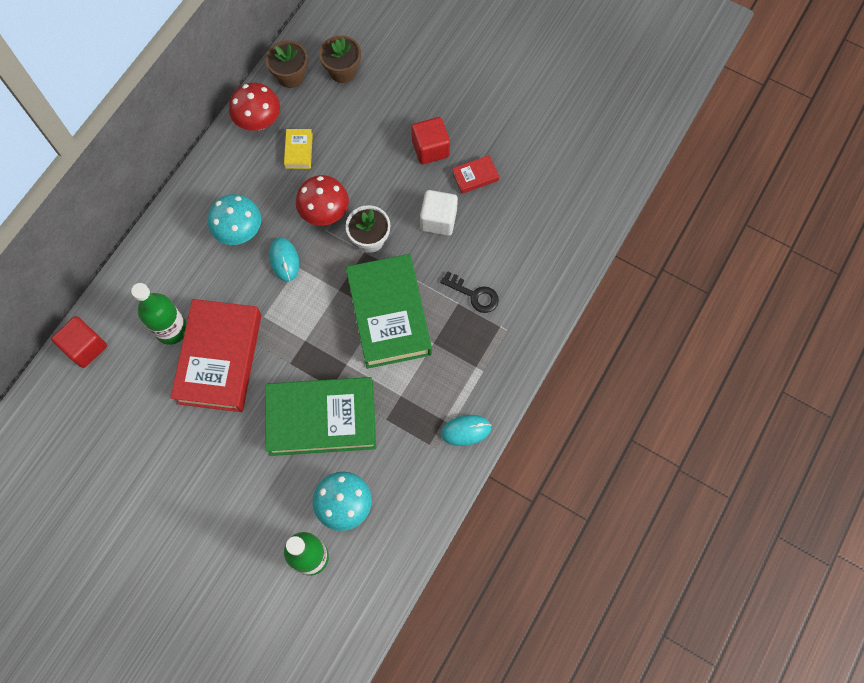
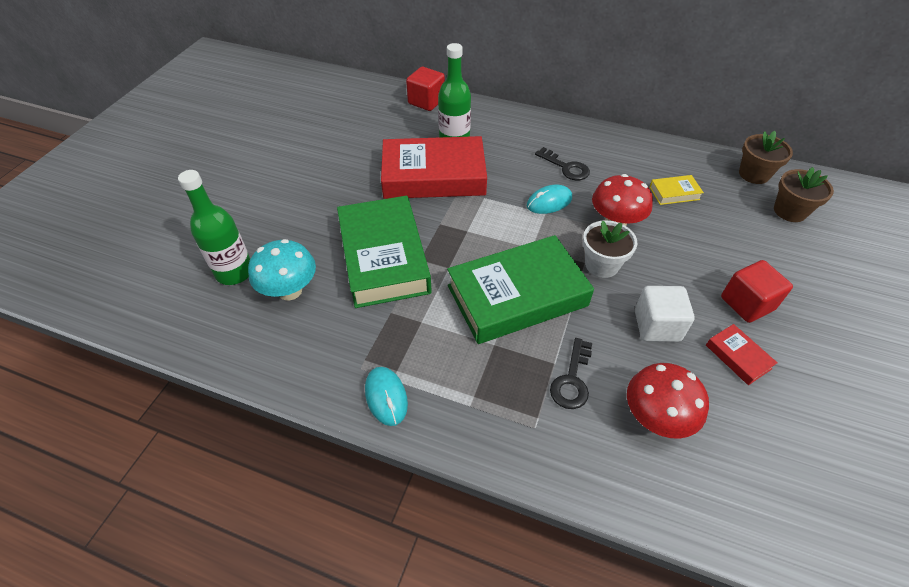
camera: 80 degrees right, 20 degrees down
(239, 231) = (566, 167): turquoise mushroom -> black key
(259, 121) = (688, 161): red mushroom -> red mushroom (655, 418)

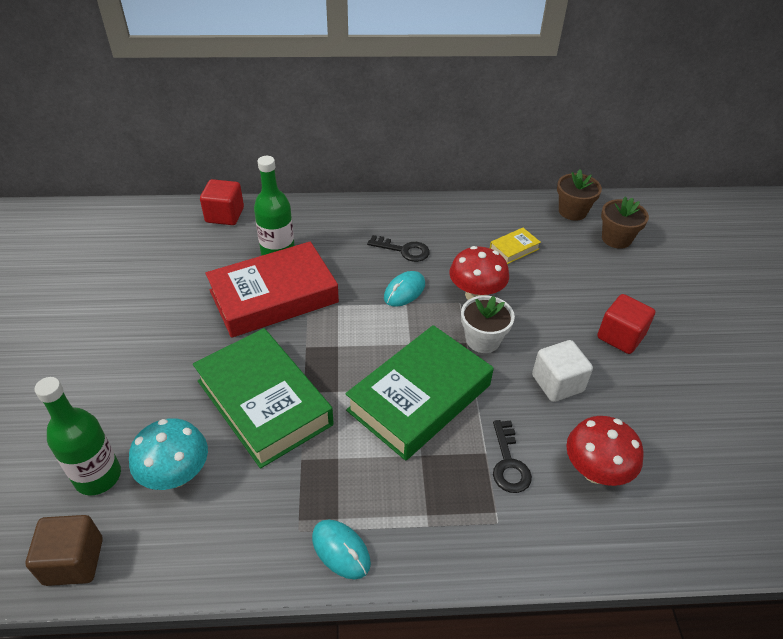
camera: 25 degrees left, 5 degrees down
(188, 327) = (74, 561): none -> brown cube
(738, 357) = (635, 389): red book -> none

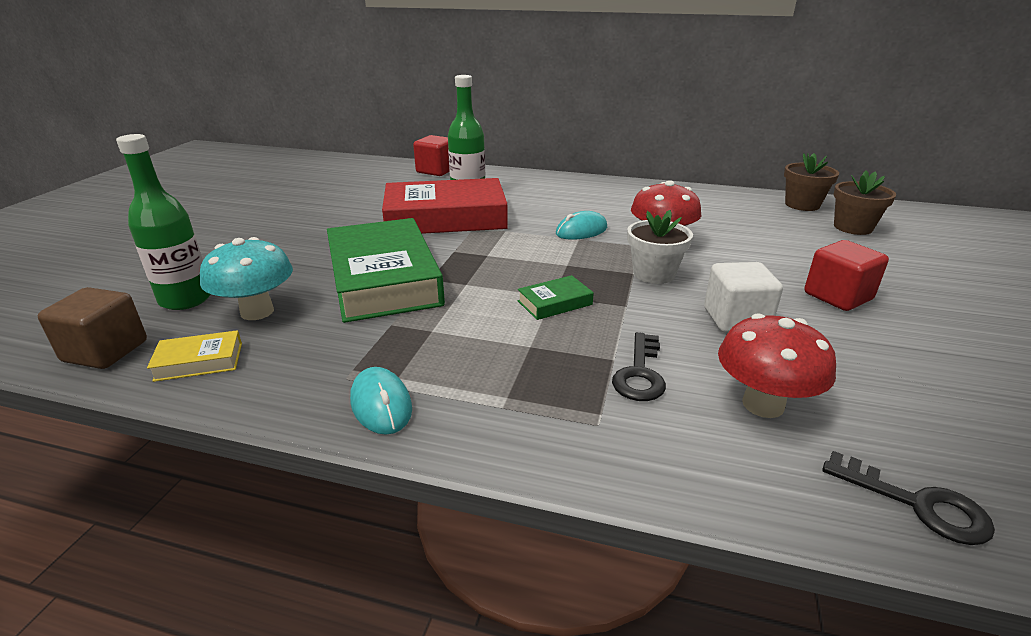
camera: 20 degrees right, 15 degrees down
(403, 250) = (596, 207): black key -> black key (917, 504)
(419, 398) = (555, 303): green book -> green book, size x0.41
(514, 249) = (721, 220): yellow book -> yellow book (199, 361)

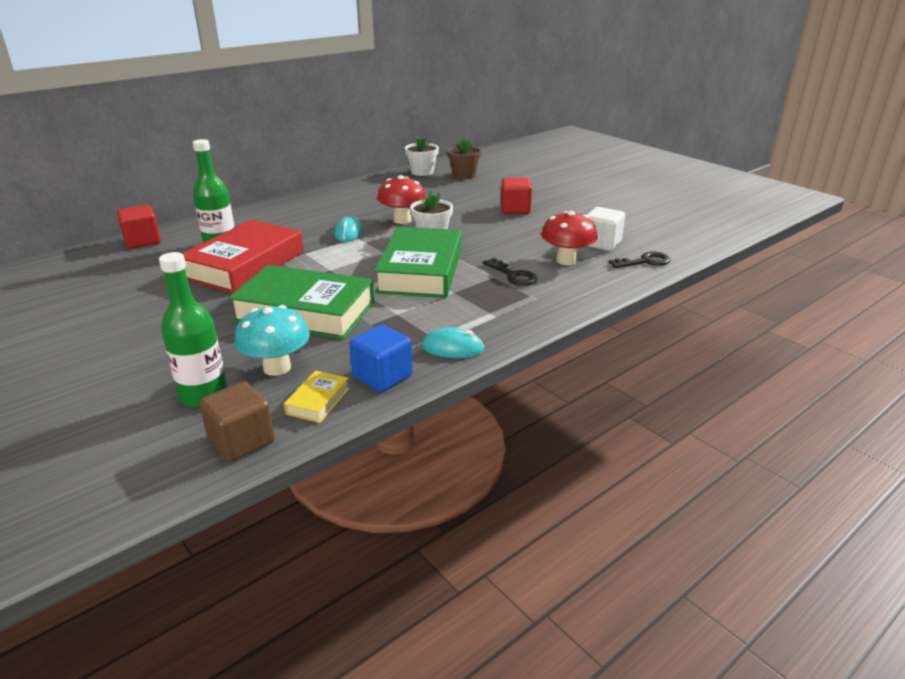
camera: 55 degrees left, 0 degrees up
(274, 381) = (382, 376): none -> blue cube
(555, 303) = (421, 271): green book -> green book, size x2.41
(736, 319) = (501, 237): white cube -> white cube (601, 243)
(802, 205) = (422, 172): brown flower pot -> white flower pot

